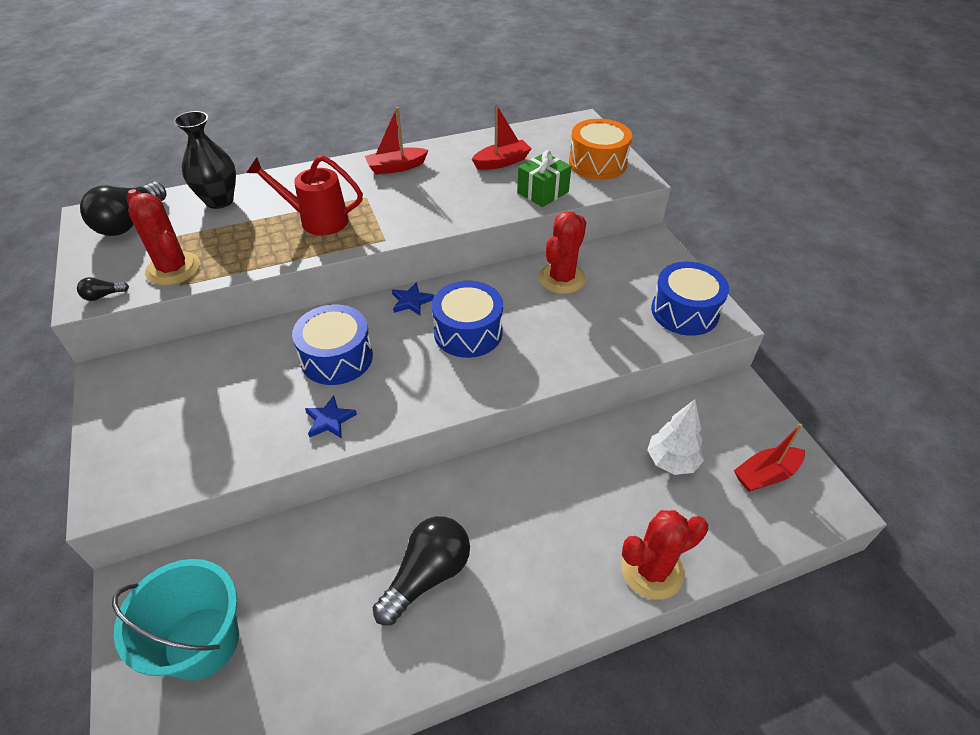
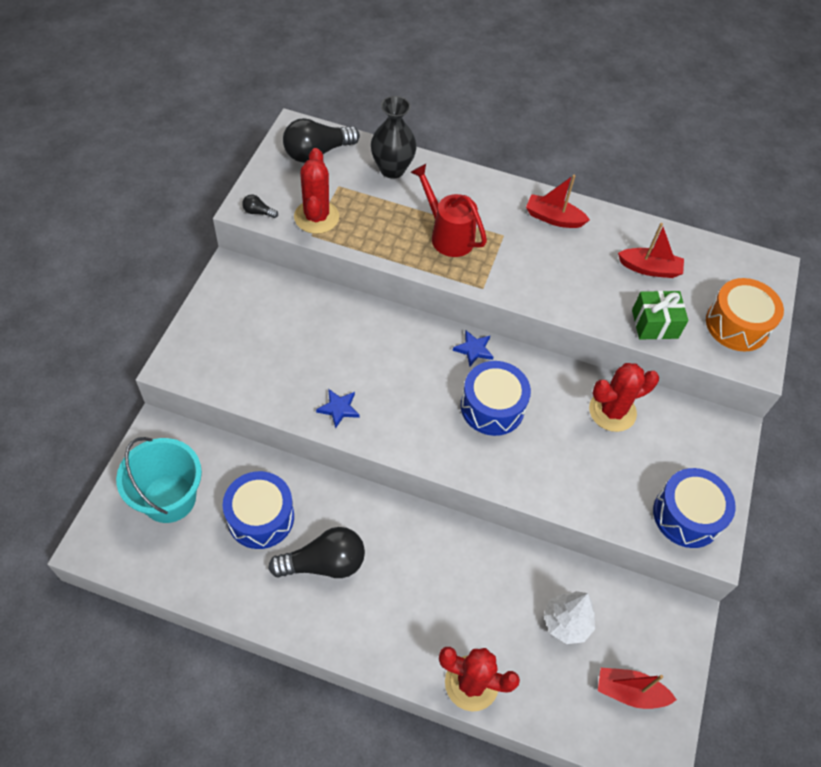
camera: 35 degrees right, 10 degrees up
(337, 358) = (381, 361): blue drum -> blue drum (260, 517)

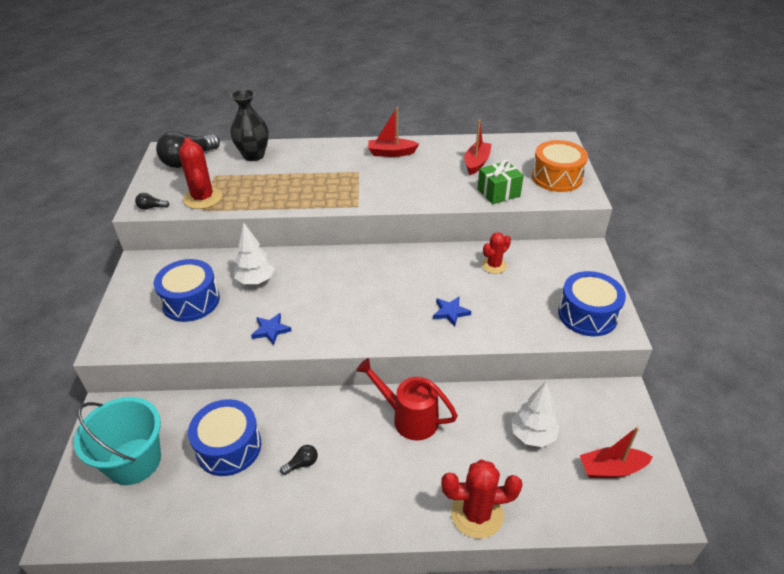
camera: 15 degrees left, 15 degrees down
(324, 563) = (302, 464): black light bulb -> black light bulb, size x0.44
(344, 338) = (256, 281): none -> white tree
(447, 235) = (315, 182): red watering can -> red watering can (409, 418)
(474, 349) = (367, 258): blue star -> blue star (450, 312)
(492, 407) = (400, 290): blue drum -> blue drum (191, 301)
(612, 411) = (494, 265): red cactus -> red cactus, size x0.62
(649, 269) = (476, 163): red boat -> red boat turned 60 degrees counterclockwise

